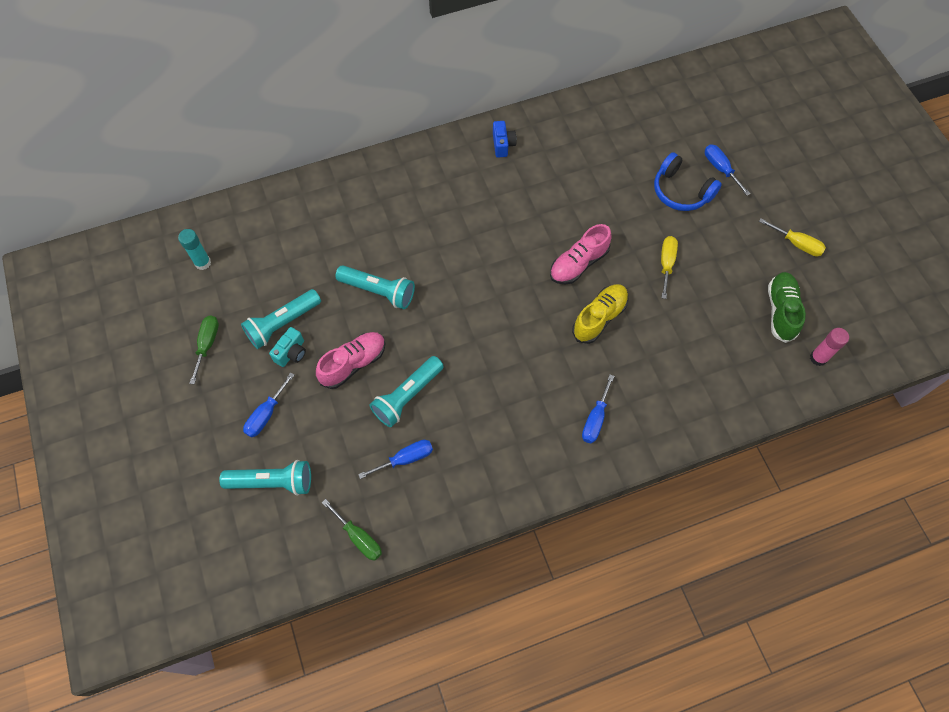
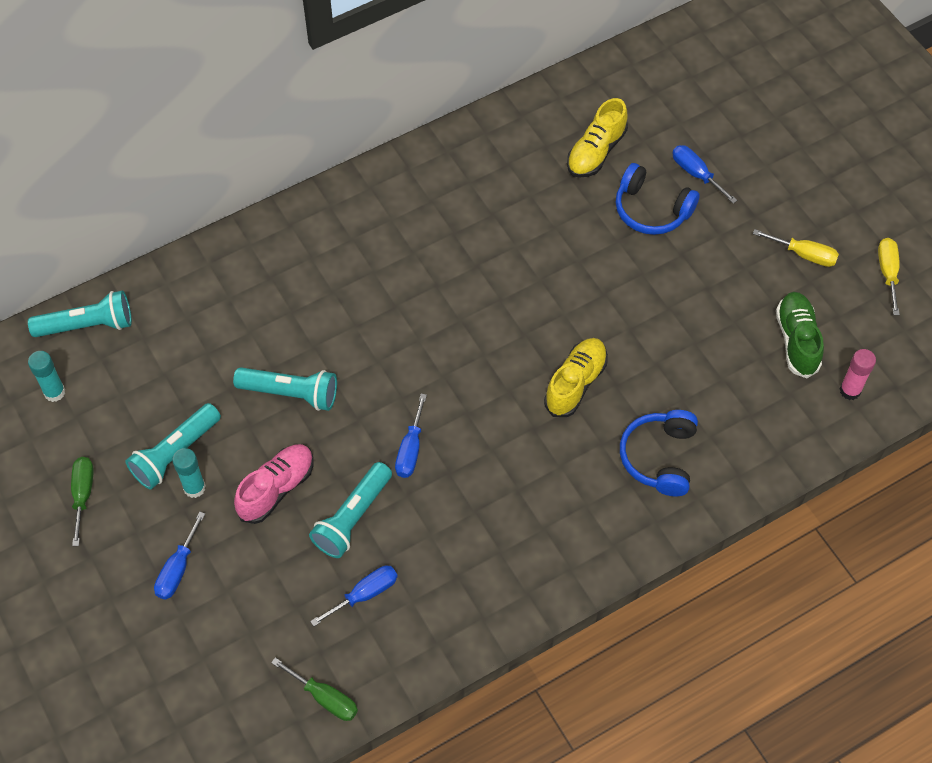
camera: 10 degrees left, 5 degrees down
(272, 482) = (203, 650): turquoise flashlight -> turquoise flashlight (87, 325)
(291, 353) = (194, 488): turquoise camera -> turquoise glue stick
(503, 145) = (415, 183): blue camera -> none
(578, 264) = (538, 320): pink shoe -> none
(595, 419) = (591, 508): blue screwdriver -> blue screwdriver (410, 449)
(645, 141) = (596, 152): none -> yellow shoe
(656, 387) = (659, 457): none -> blue headphones
(666, 264) = (647, 303): yellow screwdriver -> yellow screwdriver (887, 273)

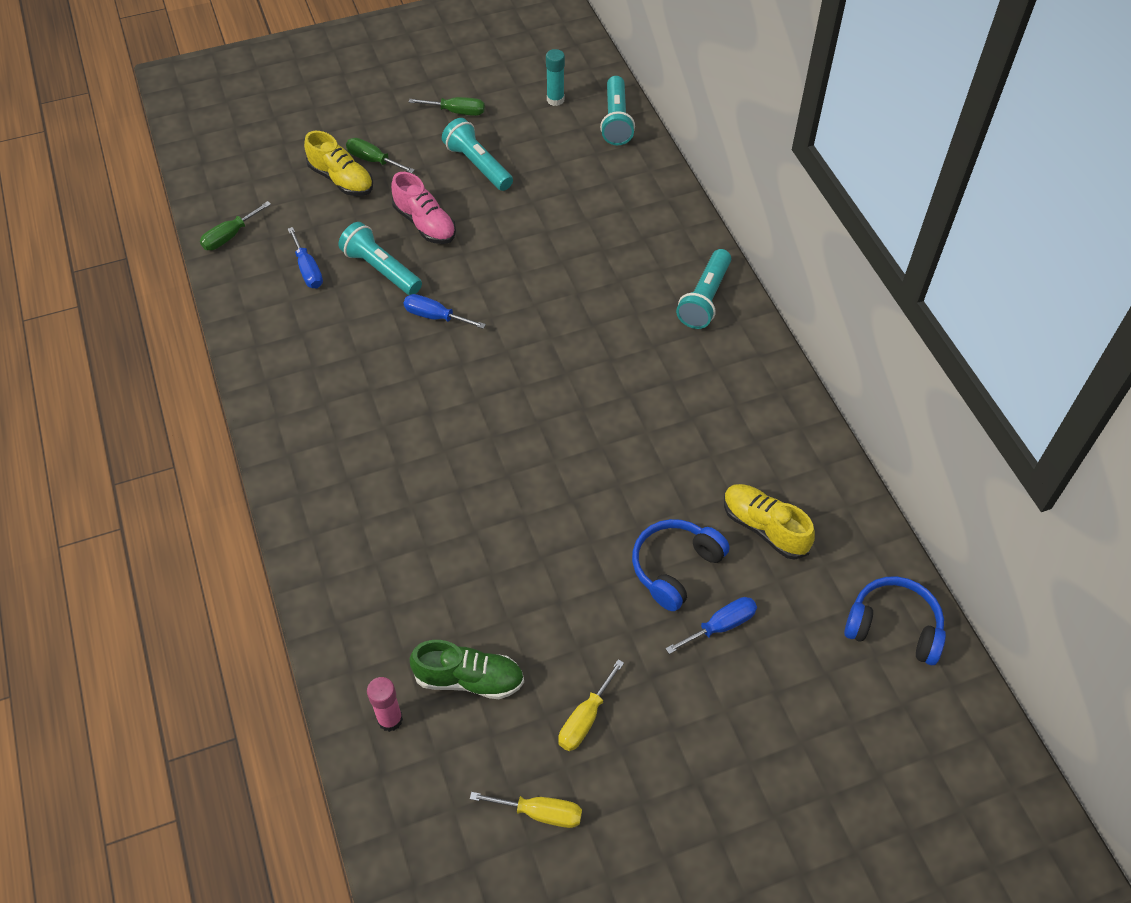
camera: 100 degrees right, 5 degrees down
(177, 569) = (373, 160): blue screwdriver -> green screwdriver
(194, 488) = (442, 174): turquoise glue stick -> none
(291, 393) = (516, 241): turquoise flashlight -> turquoise flashlight (705, 299)
(575, 383) = (470, 455): yellow shoe -> yellow shoe (341, 179)
(659, 457) = (366, 511): blue headphones -> blue headphones (893, 627)

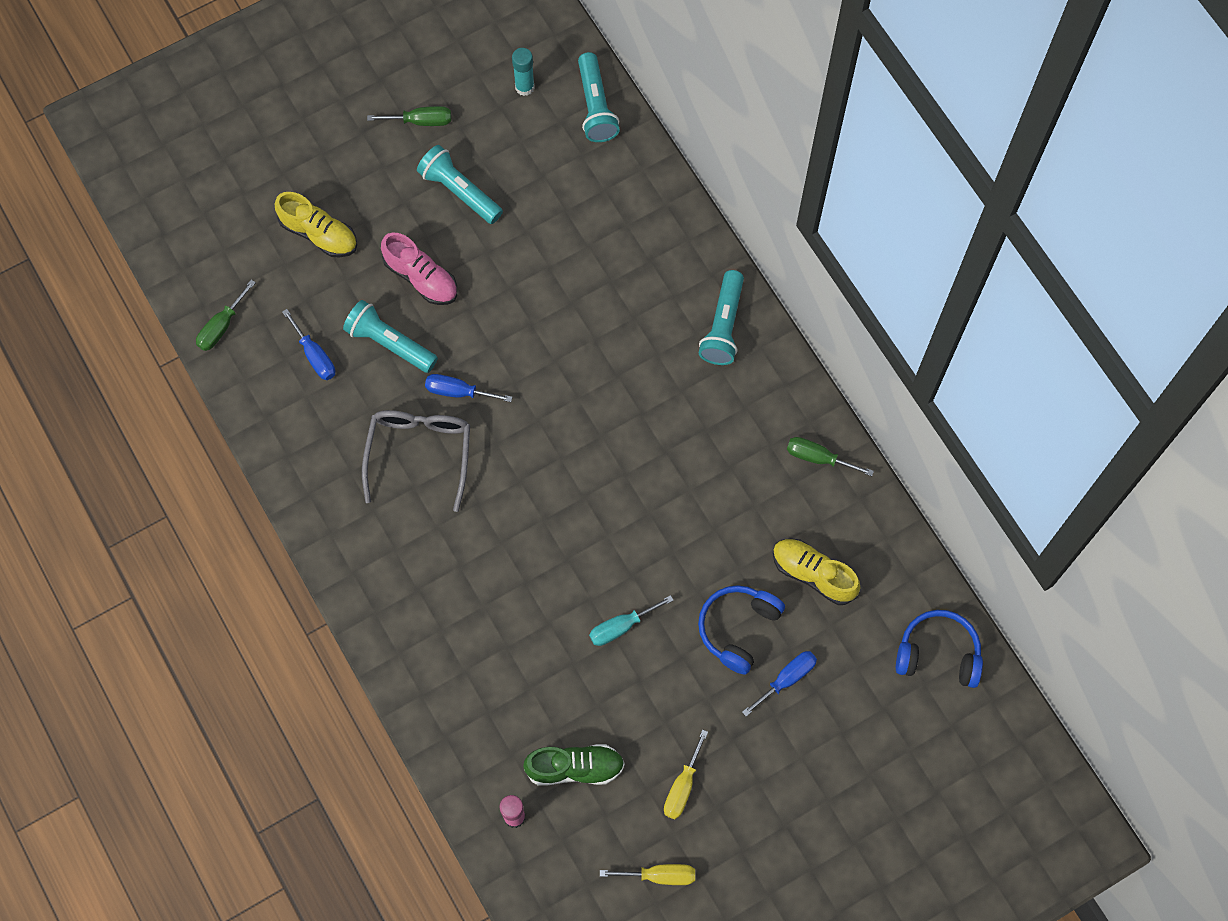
camera: 10 degrees left, 15 degrees up
(373, 160) = (346, 202): green screwdriver -> green screwdriver (818, 458)
(384, 361) = (419, 453): none -> grey glasses
(550, 546) = (621, 627): none -> turquoise screwdriver

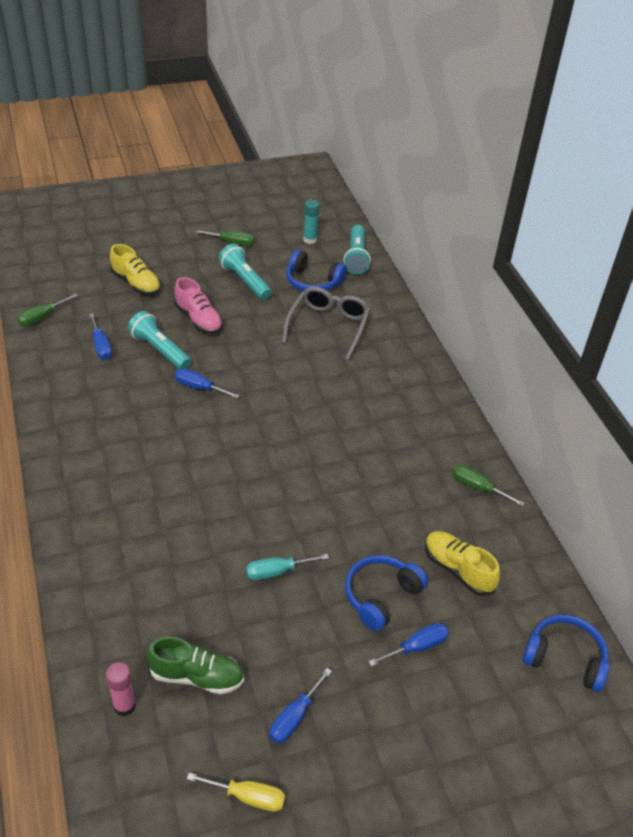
camera: 10 degrees right, 25 degrees down
(419, 453) = (154, 418): grey glasses -> grey glasses (328, 326)
(549, 169) = (312, 281): none -> blue headphones
(682, 786) = (294, 717): yellow screwdriver -> blue screwdriver
(723, 326) = (418, 390): turquoise flashlight -> none

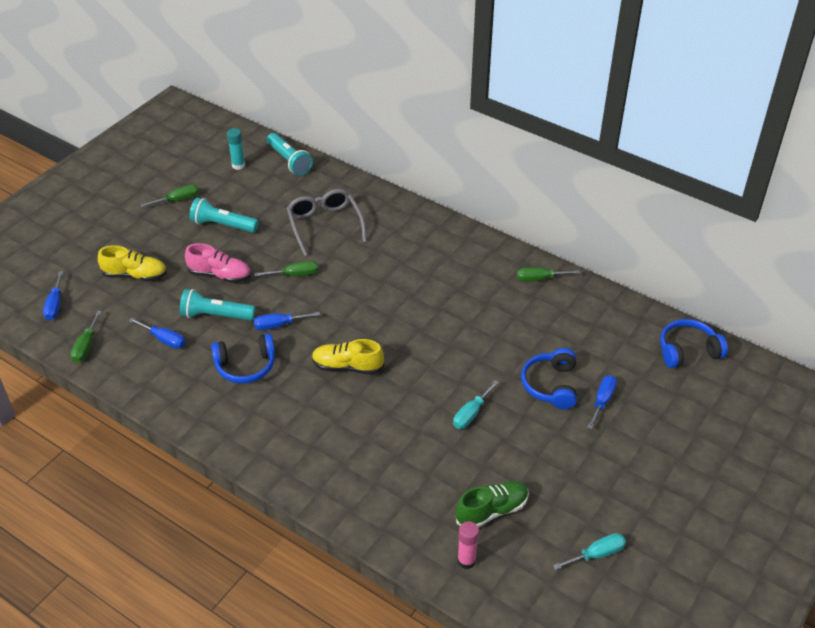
camera: 35 degrees left, 0 degrees up
(248, 797) = (597, 554): yellow screwdriver -> turquoise screwdriver
(258, 353) = (295, 274): none -> green screwdriver
(294, 717) = (575, 491): blue screwdriver -> blue screwdriver (55, 305)
(312, 281) = (276, 197): blue headphones -> blue headphones (245, 366)
(458, 569) = (579, 338): yellow shoe -> yellow shoe (347, 366)

